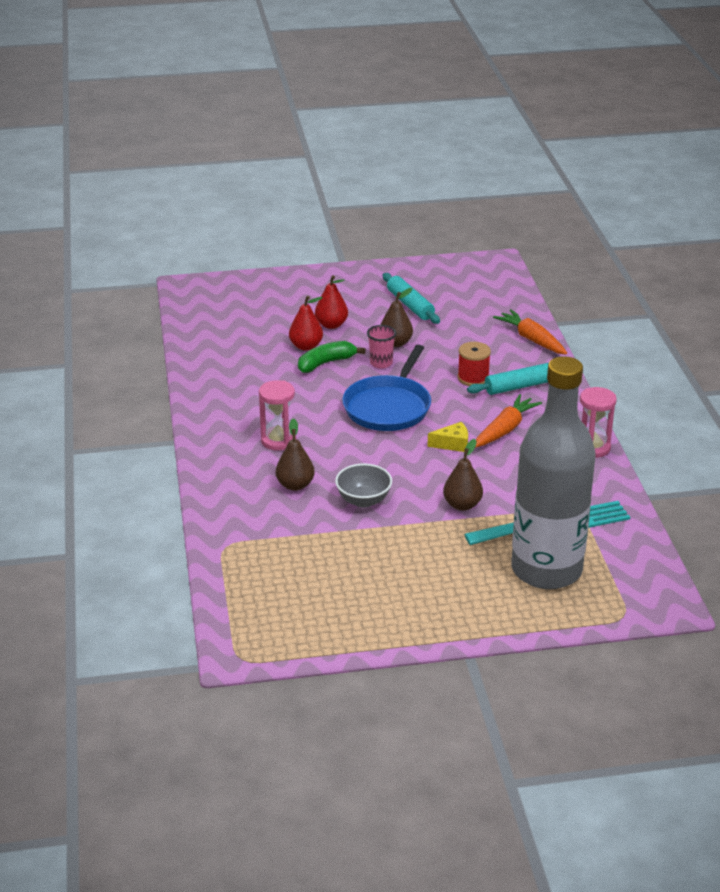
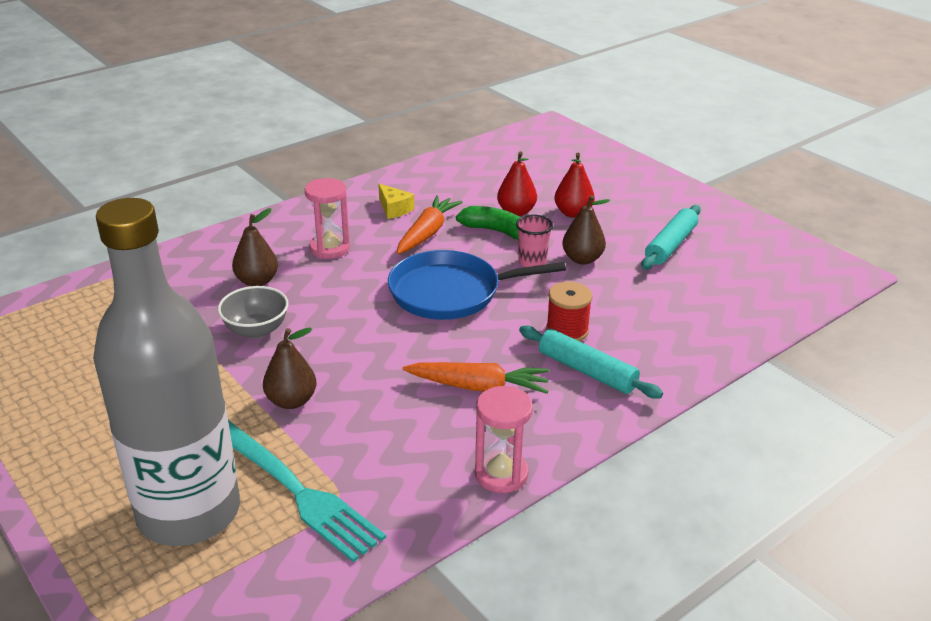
camera: 60 degrees right, 0 degrees up
(453, 444) = (413, 357): yellow cheese -> yellow cheese (394, 209)
(531, 339) = (703, 348): orange carrot -> orange carrot (427, 233)

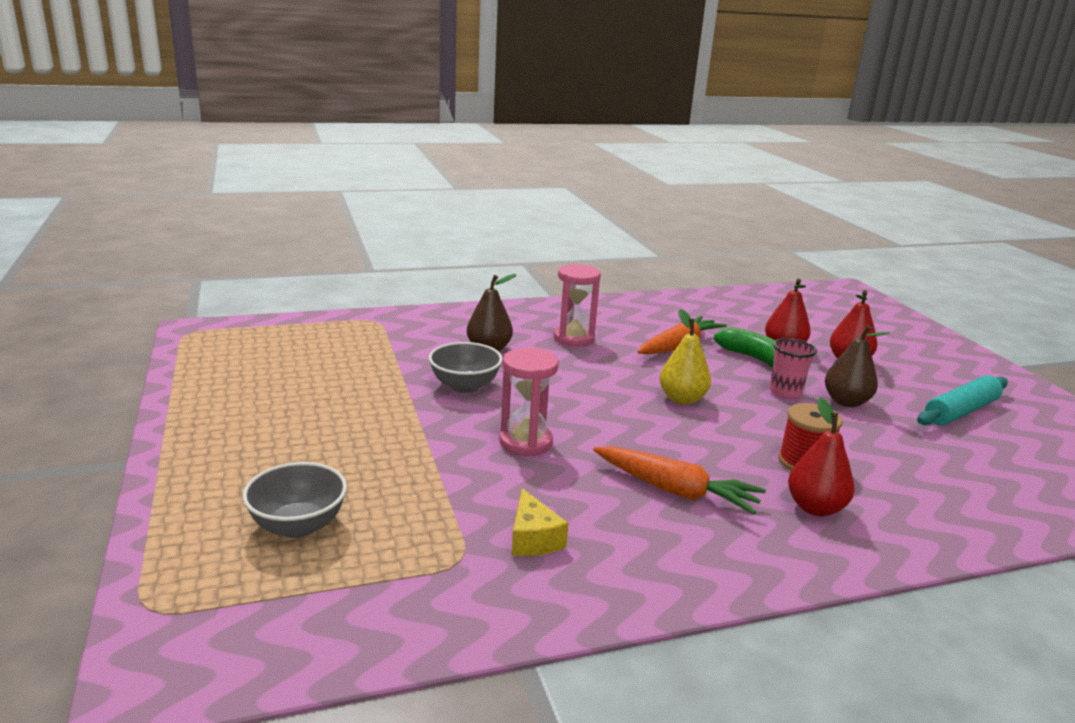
camera: 20 degrees right, 10 degrees down
(189, 512) = (298, 525): grey bottle -> grey bowl
(291, 401) = (464, 453): brown pear -> none
(294, 489) = (418, 535): turquoise fork -> none
(394, 209) = (654, 321): yellow cheese -> yellow cheese (533, 538)
(450, 292) = (682, 399): blue pan -> yellow pear
(501, 474) = (664, 587): pink hourglass -> pink hourglass (525, 442)
(586, 371) = (815, 508): turquoise rolling pin -> red pear

